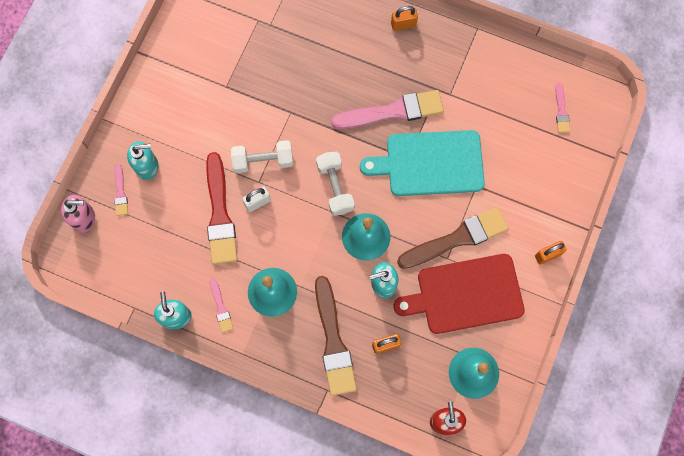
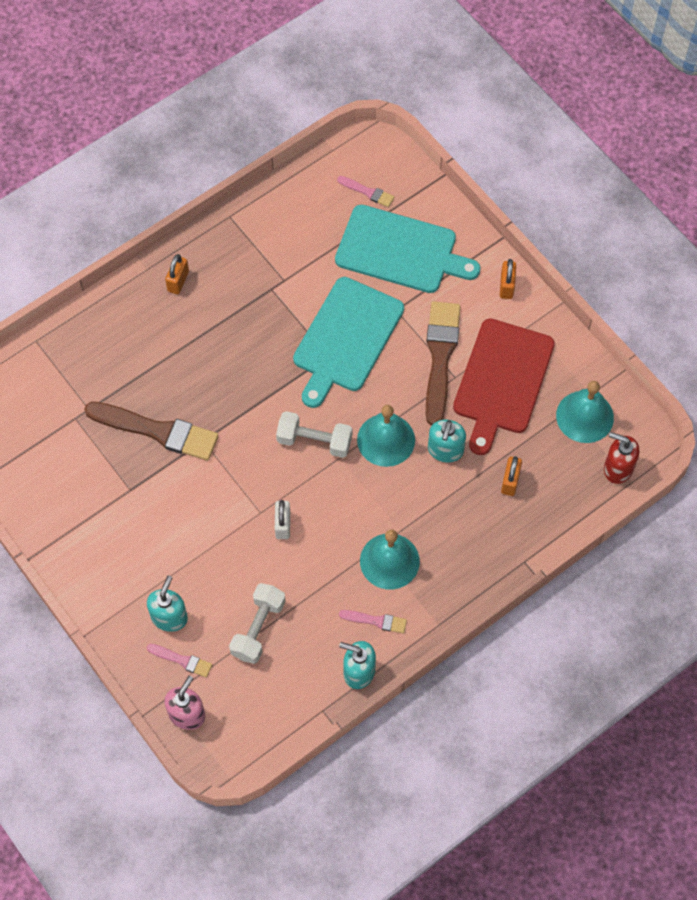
camera: 60 degrees left, 10 degrees down
(220, 214) = (272, 569): red brush -> none
(263, 161) = (240, 496): white dumbbell -> white dumbbell (258, 628)
(333, 341) = (477, 529): brown brush -> brown brush (157, 431)
(393, 111) = (267, 342): pink brush -> none
(527, 161) = (400, 251): none -> turquoise cutting board

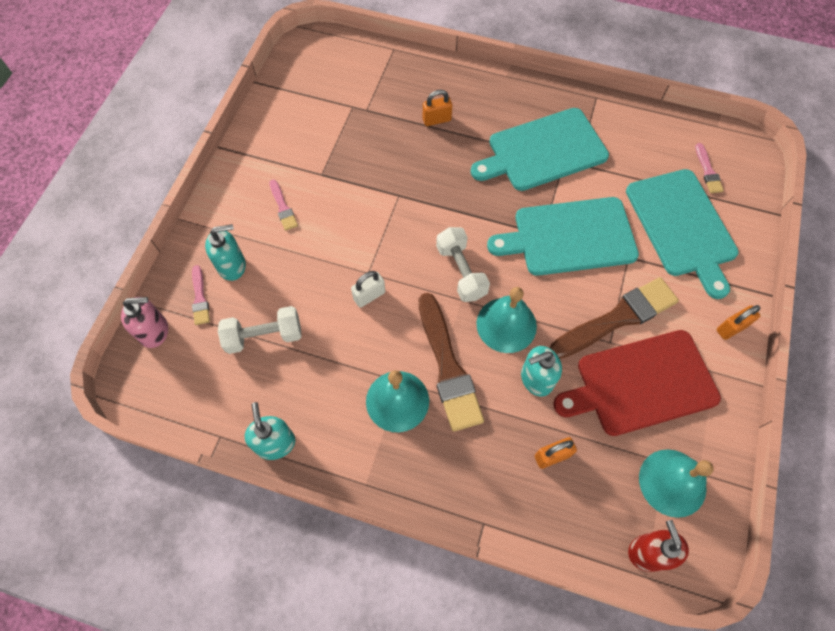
camera: 55 degrees right, 0 degrees up
(157, 431) = (383, 161): brown brush -> brown brush (448, 367)
(178, 281) = (514, 99): orange padlock -> orange padlock (436, 120)
(249, 298) = (543, 151): none -> turquoise cutting board
(376, 621) = (333, 427): pink brush -> pink brush (283, 207)

